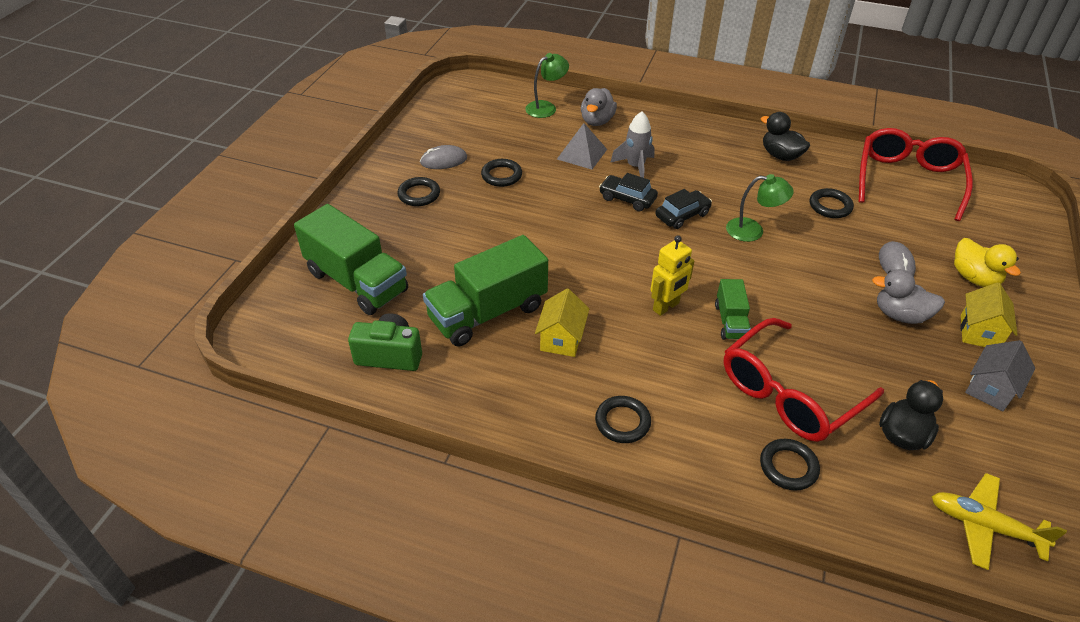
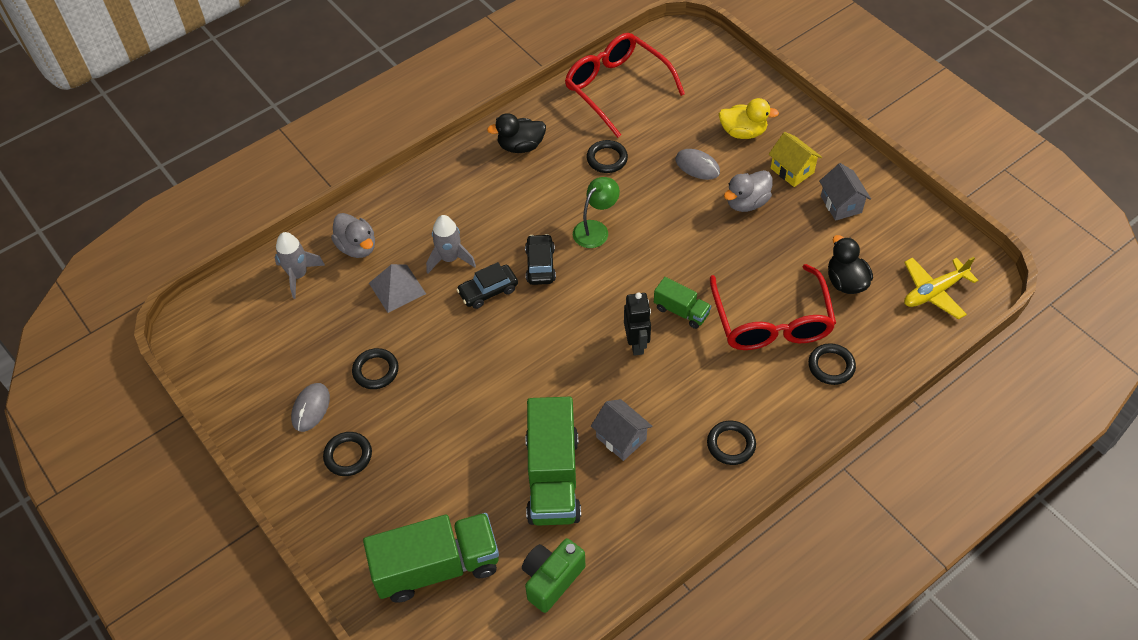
camera: 55 degrees left, 10 degrees up
(546, 107) = (298, 275): green lamp -> grey rocket
(561, 339) = (621, 438): yellow house -> grey house
(666, 307) = (636, 344): yellow robot -> black robot

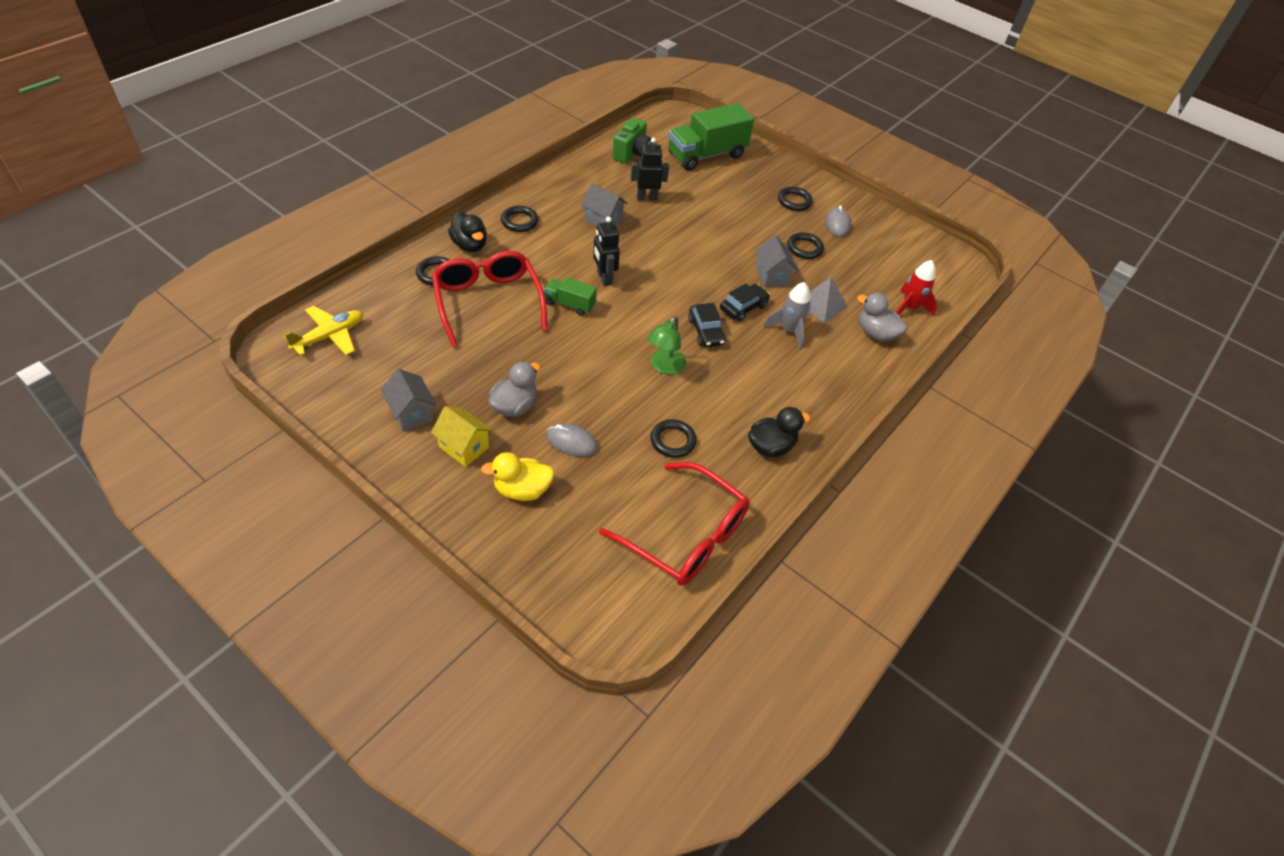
camera: 160 degrees right, 5 degrees down
(298, 275) = (910, 308): grey rocket -> red rocket
(436, 331) = (772, 276): none -> grey house
(553, 477) = (647, 198): green truck -> black robot
(845, 282) = (415, 339): black duck -> black duck (469, 245)

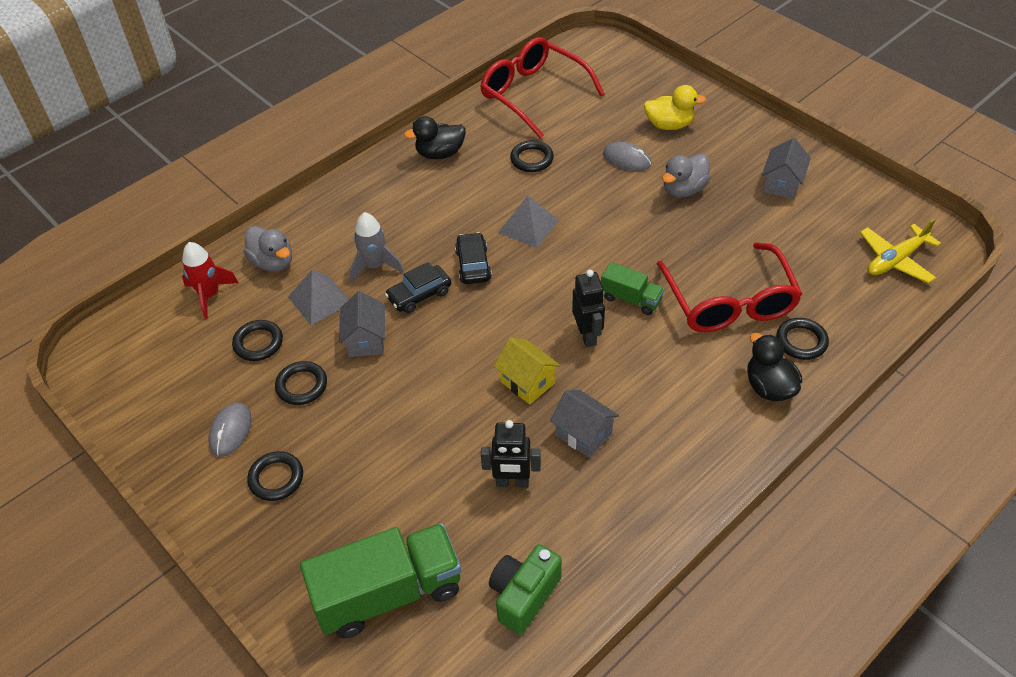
camera: 165 degrees left, 0 degrees up
(411, 413) = (782, 184): grey house -> grey house turned 45 degrees clockwise
(464, 447) = (725, 156): yellow house -> yellow house (527, 382)
(519, 221) = (706, 431): black ring -> black ring (258, 343)
(664, 367) = (528, 226): green lamp -> grey pyramid

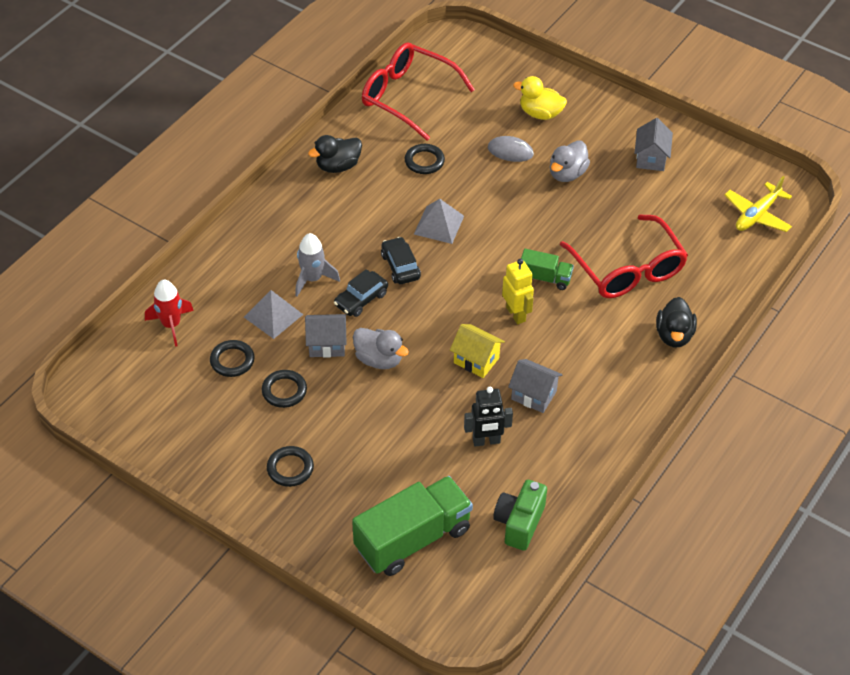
camera: 15 degrees left, 0 degrees up
(230, 431) = (236, 437): grey mouse -> none
(273, 262) = (218, 288): grey duck -> grey duck (379, 359)
(366, 340) = (327, 345): grey house -> grey house turned 75 degrees counterclockwise
(587, 335) = (516, 314): black robot -> yellow robot
(669, 125) = (540, 113): yellow duck -> yellow duck turned 150 degrees counterclockwise
(769, 387) = (674, 335): black duck -> black duck turned 135 degrees counterclockwise
(801, 341) = (692, 294): black ring -> none

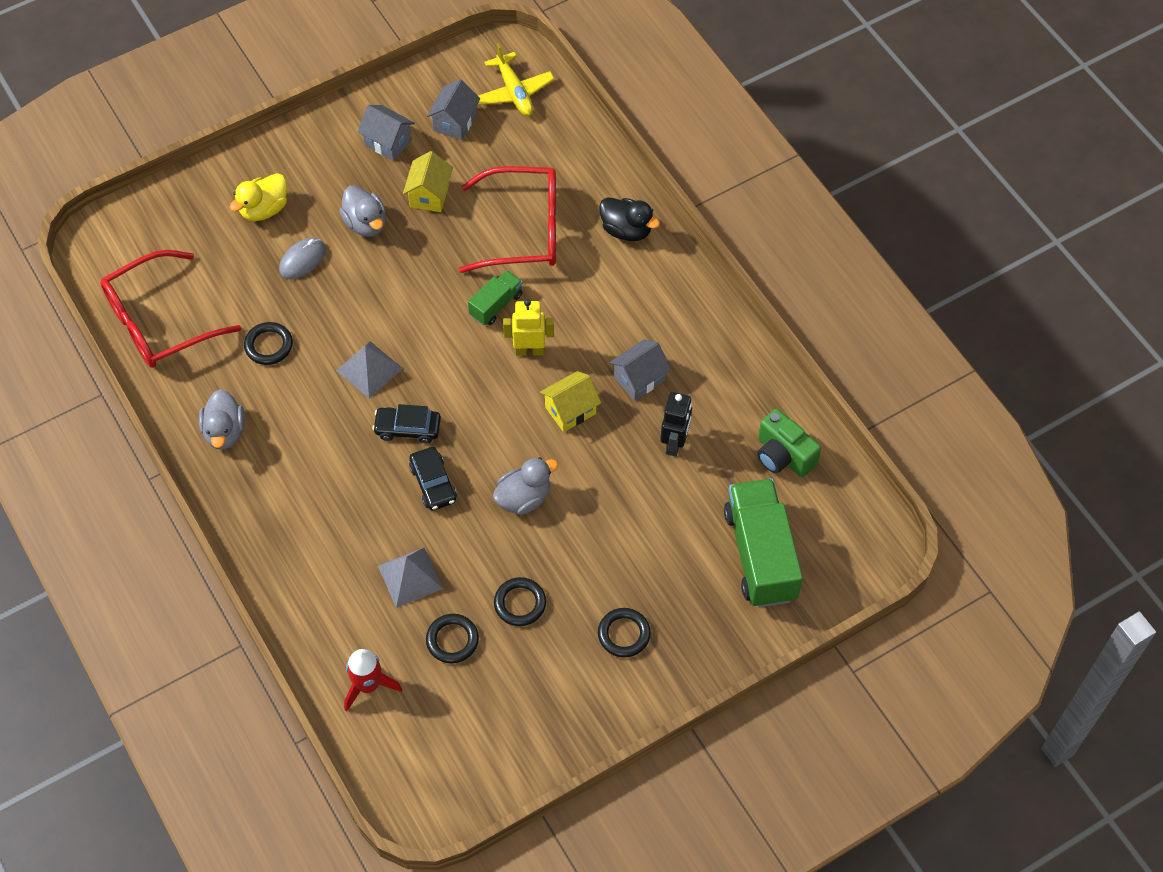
camera: 65 degrees left, 10 degrees up
(313, 279) = (379, 519): grey rocket -> none
(327, 345) = (478, 539): grey house -> grey house (455, 122)
(338, 166) = (225, 432): black duck -> grey duck
(619, 200) = (429, 195): none -> yellow house

